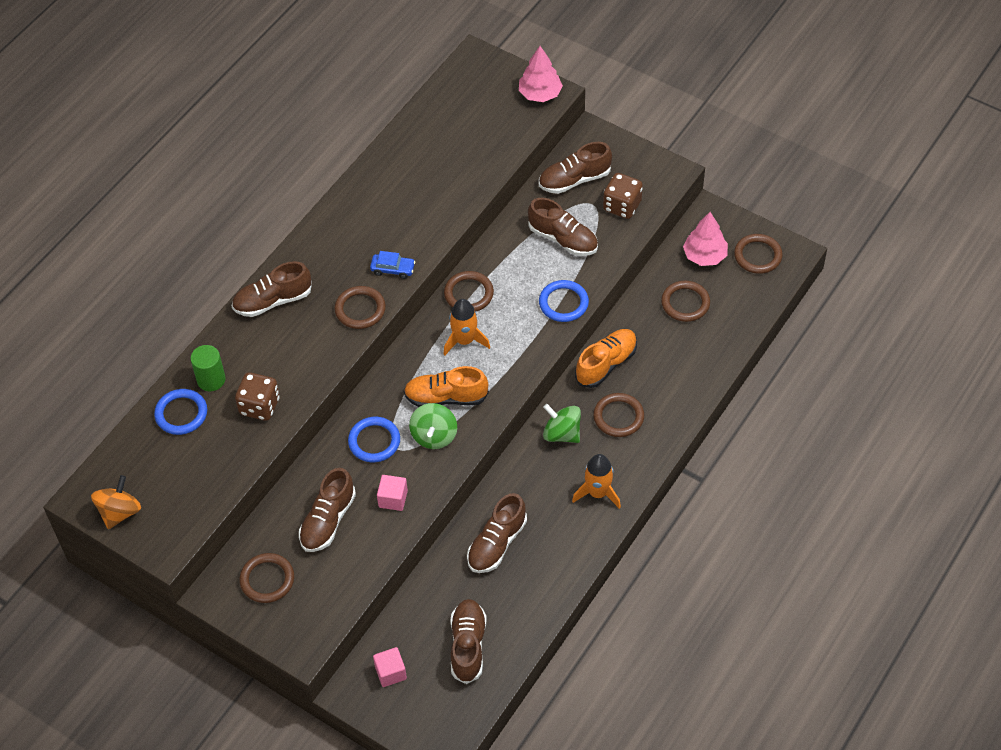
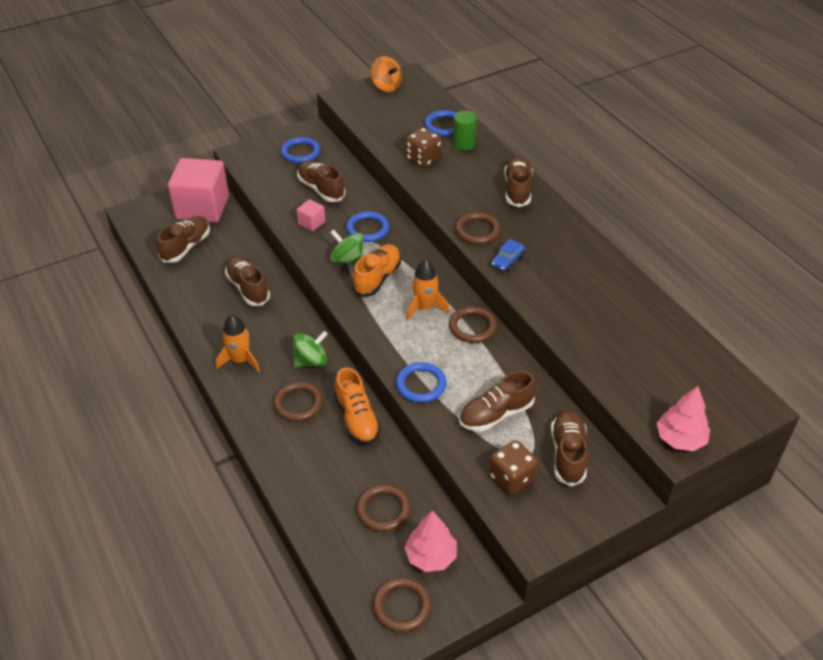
camera: 115 degrees right, 10 degrees down
(267, 580) = (300, 152): brown ring -> blue ring
(390, 672) = (202, 207): pink cube -> pink cube, size x2.35
(468, 646) = (186, 247): brown shoe -> brown shoe turned 90 degrees counterclockwise

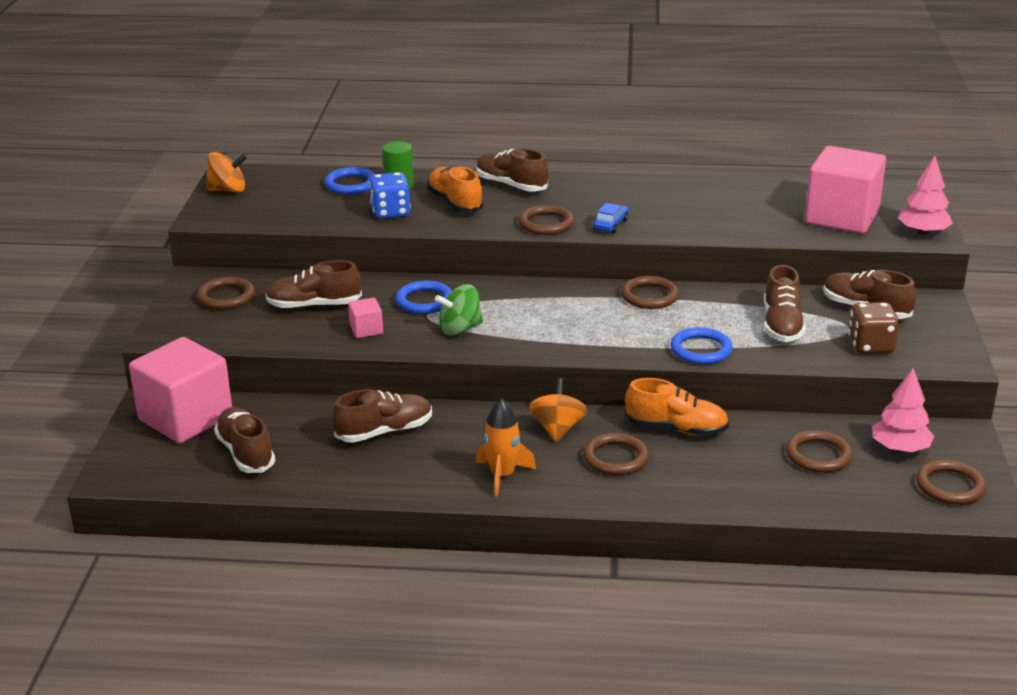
camera: 55 degrees left, 15 degrees down
(248, 288) = (384, 432): brown shoe -> brown shoe turned 150 degrees clockwise
(300, 152) = (226, 297): blue ring -> brown ring
(311, 361) = (557, 428): green spinning top -> orange spinning top
(377, 278) = (512, 321): orange shoe -> orange shoe (455, 203)
(423, 159) = (390, 212): brown dice -> blue dice
(425, 307) = (591, 311): orange rocket -> none
(507, 261) = (610, 225): blue car -> blue car turned 135 degrees counterclockwise
(654, 378) = (841, 217): none -> pink cube

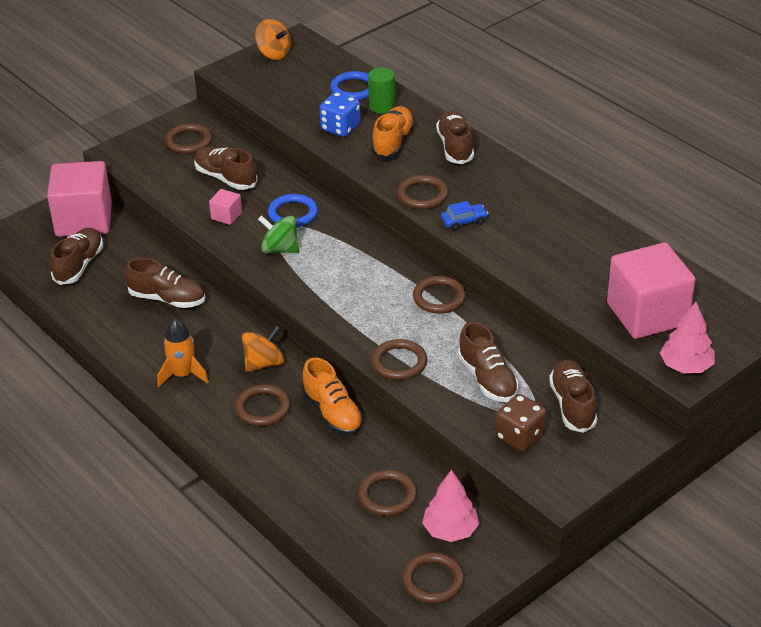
camera: 45 degrees right, 10 degrees up
(701, 350) = (399, 362): blue ring -> brown ring
(782, 325) = (487, 379): brown shoe -> brown shoe turned 75 degrees counterclockwise

